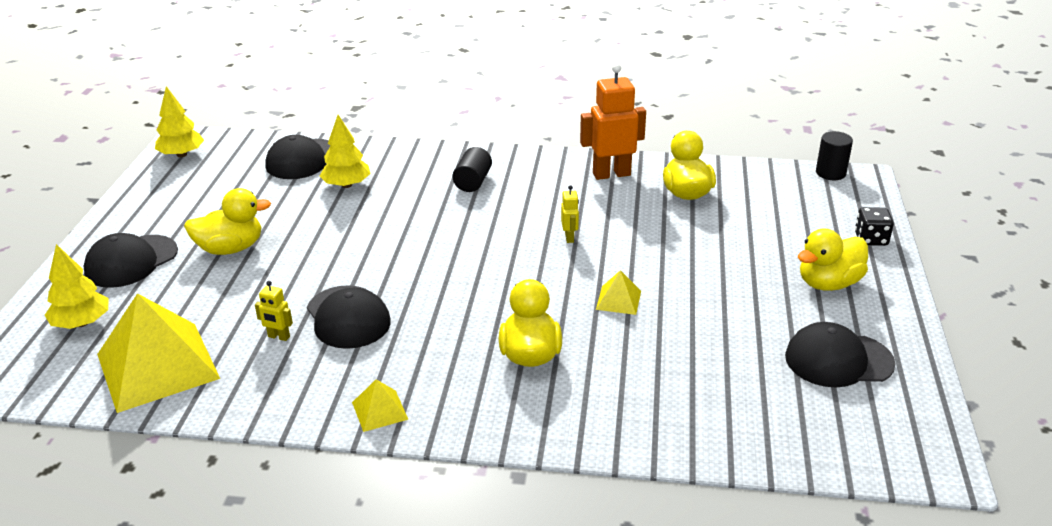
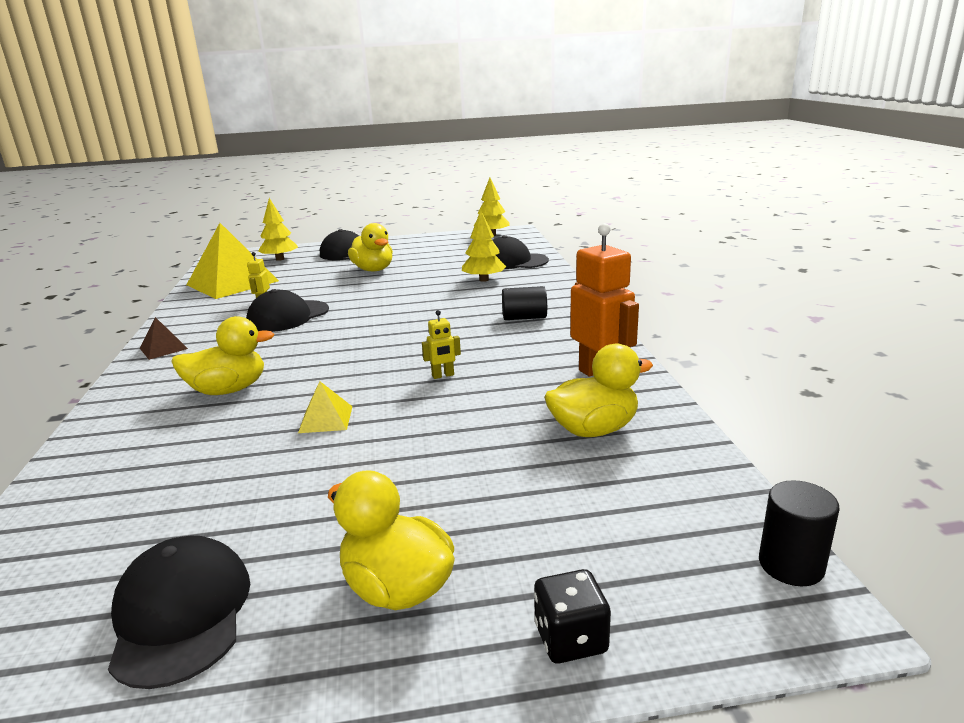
camera: 75 degrees right, 10 degrees down
(379, 410) = (163, 348): yellow pyramid -> brown pyramid

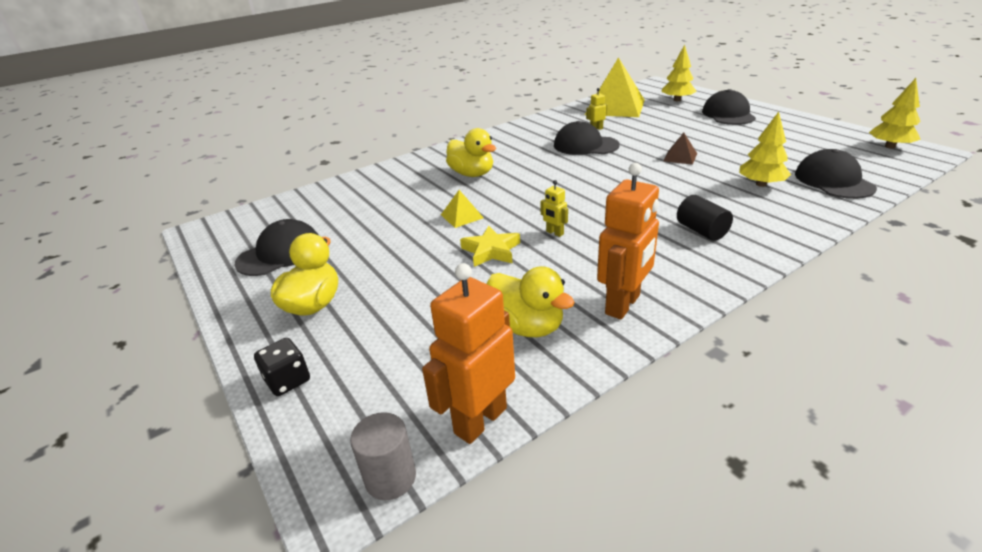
camera: 65 degrees right, 10 degrees up
(163, 348) = (503, 134): brown pyramid -> brown pyramid (680, 157)
(373, 270) = (709, 135): yellow duck -> none
(431, 417) = (491, 251): none -> yellow star
(723, 488) = (480, 420): none -> orange robot
(791, 565) = (390, 477): black cylinder -> grey cylinder

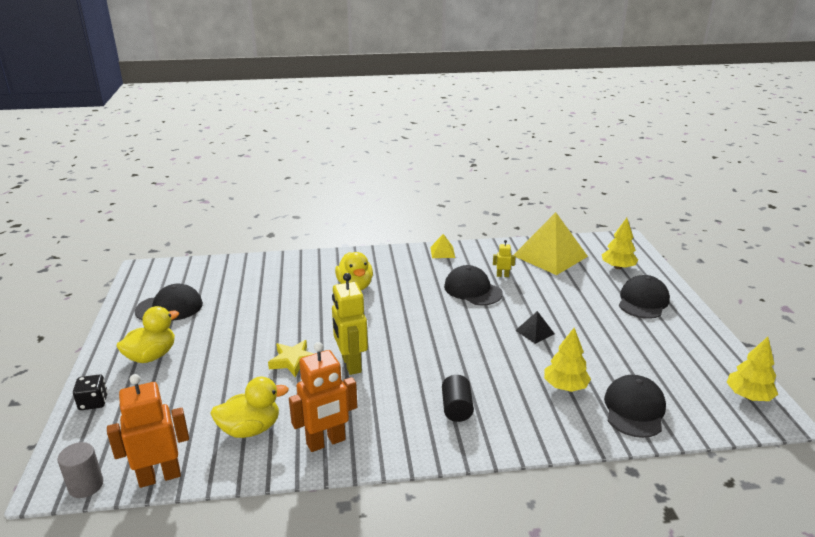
camera: 25 degrees right, 5 degrees down
(462, 216) = (306, 323): yellow pyramid -> yellow pyramid (442, 252)
(526, 326) = (250, 429): yellow duck -> yellow duck turned 90 degrees counterclockwise
(554, 233) = (351, 364): yellow robot -> yellow robot, size x2.15
(680, 157) = (535, 332): brown pyramid -> black pyramid

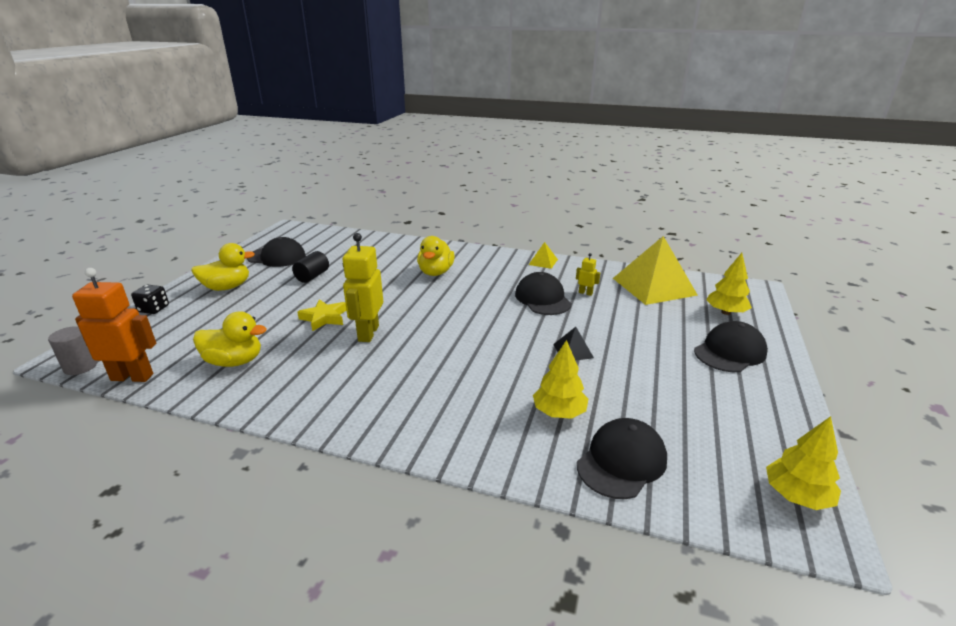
camera: 25 degrees right, 0 degrees up
(326, 442) = (280, 391): orange robot -> none
(456, 408) = (424, 399): black cylinder -> black cylinder (312, 276)

